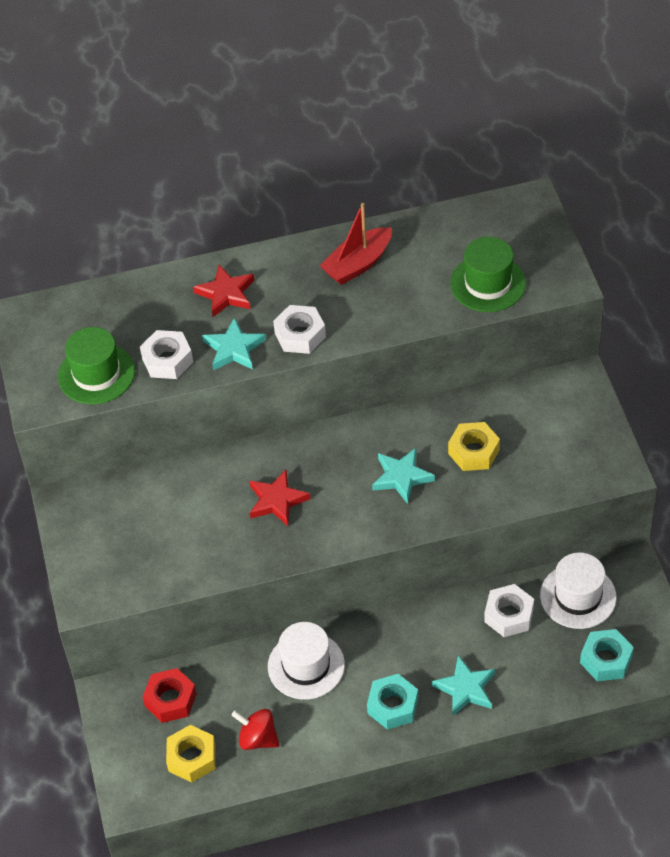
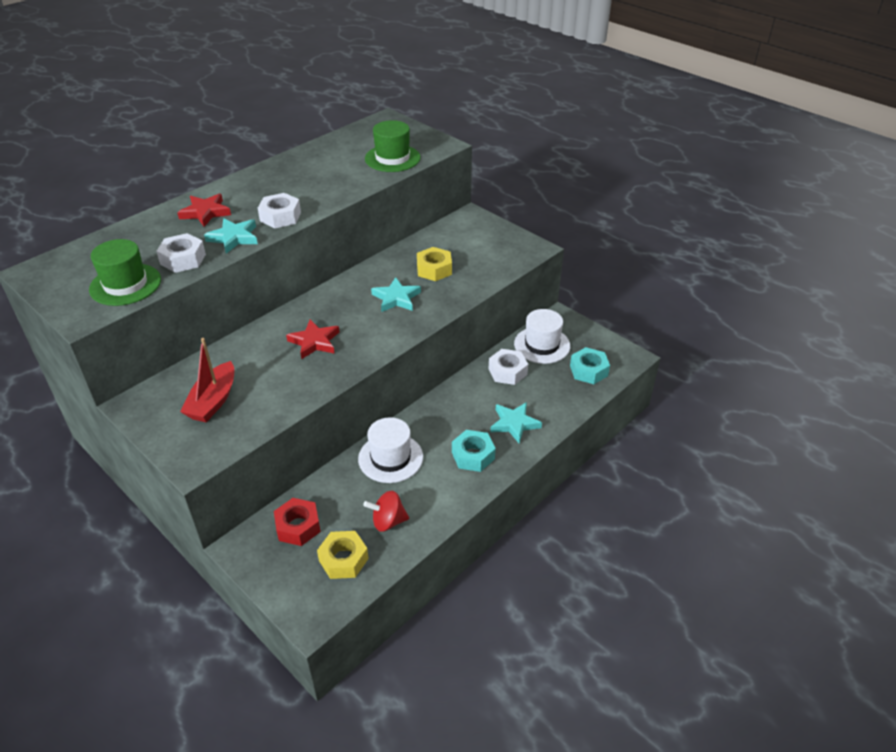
camera: 35 degrees left, 10 degrees down
(358, 264) = (294, 173): red boat -> red boat (213, 401)

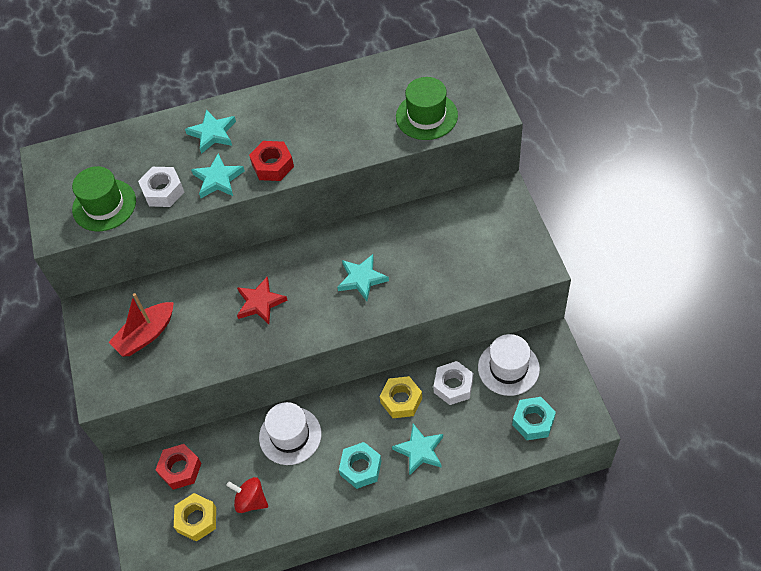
camera: 35 degrees right, 15 degrees up
(205, 212) = (212, 133): red star -> turquoise star
(280, 217) = (272, 165): white nut -> red nut
(434, 269) = (420, 255): yellow nut -> yellow nut (401, 400)

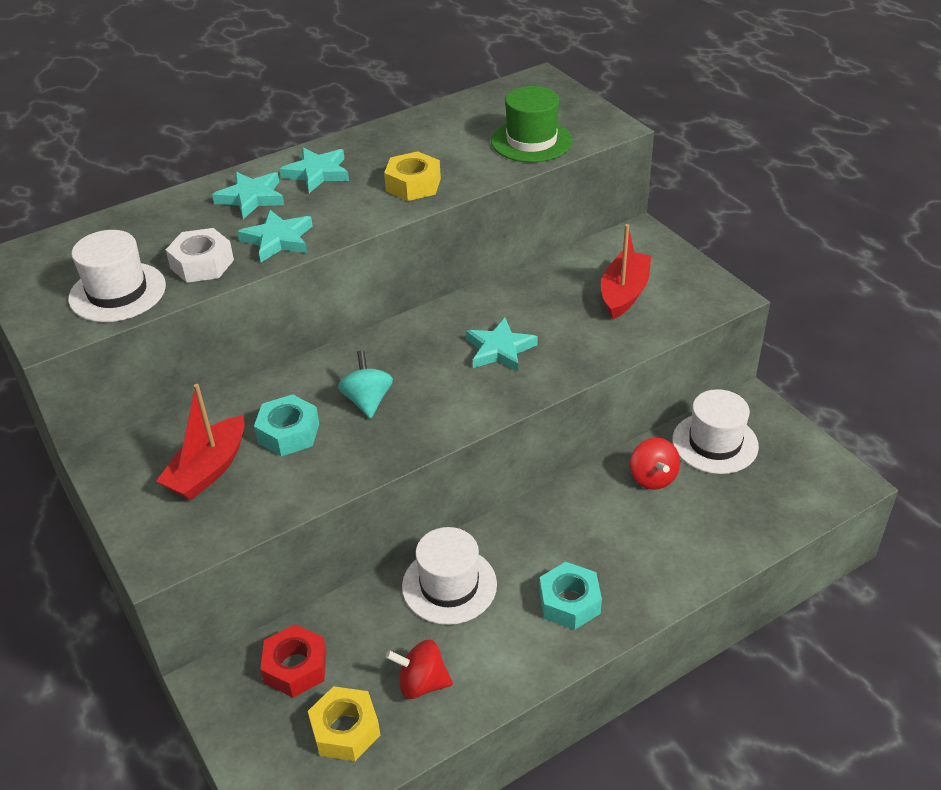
camera: 20 degrees left, 15 degrees down
(104, 205) = (117, 292): green hat -> white hat
(260, 303) = (367, 401): red star -> turquoise spinning top
(272, 165) = (349, 215): red nut -> none
(401, 400) = (590, 509): yellow nut -> yellow nut (413, 185)
(419, 451) = (643, 562): turquoise star -> turquoise star (317, 173)
(453, 386) = (652, 478): white nut -> red spinning top
(468, 247) = (624, 293): none -> red boat
(533, 421) = (778, 495): turquoise nut -> turquoise nut (288, 433)

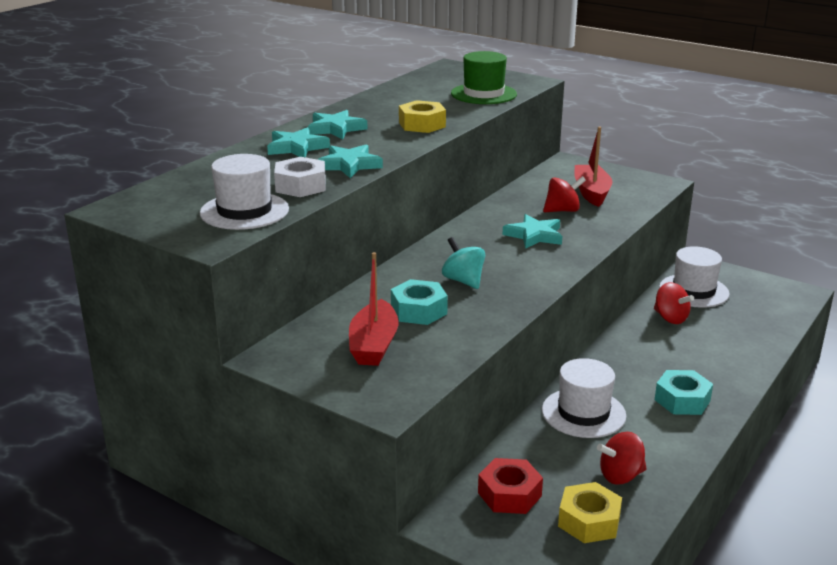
camera: 25 degrees left, 15 degrees down
(565, 316) = (562, 210): none -> red spinning top

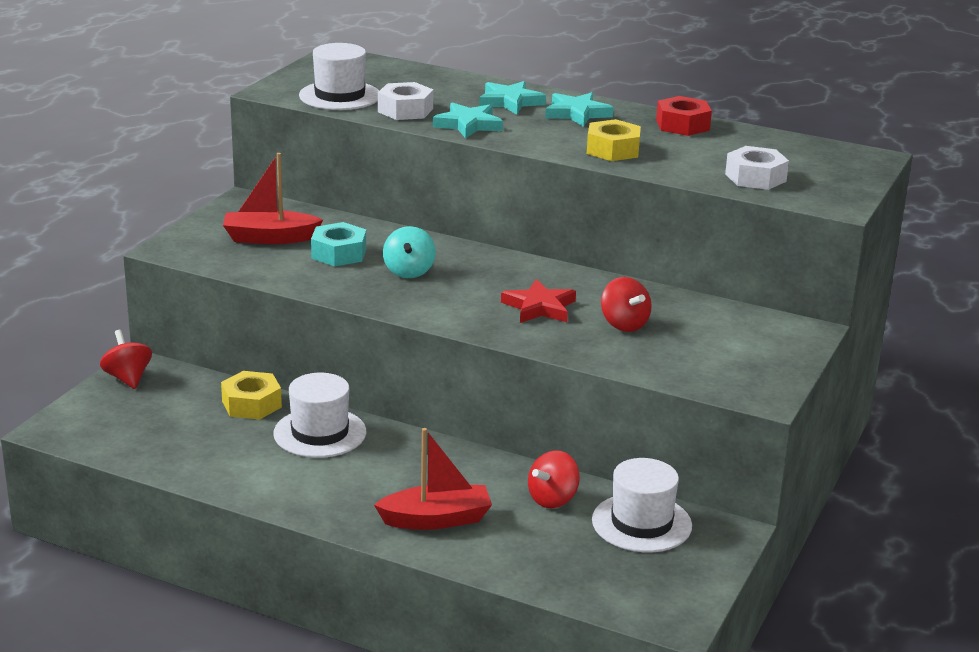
camera: 80 degrees right, 0 degrees up
(463, 281) = (409, 272): turquoise spinning top -> turquoise spinning top turned 135 degrees clockwise
(483, 94) = (755, 177): green hat -> white nut
(509, 494) = (180, 393): red nut -> red nut (682, 125)
(534, 235) = (539, 307): turquoise star -> red star
(589, 521) = (140, 432): yellow nut -> yellow nut (251, 404)
(591, 192) = (696, 344): red boat -> red boat (436, 519)
(620, 476) = (209, 451): red spinning top -> red spinning top (128, 378)
(682, 400) = (354, 495): turquoise nut -> none

